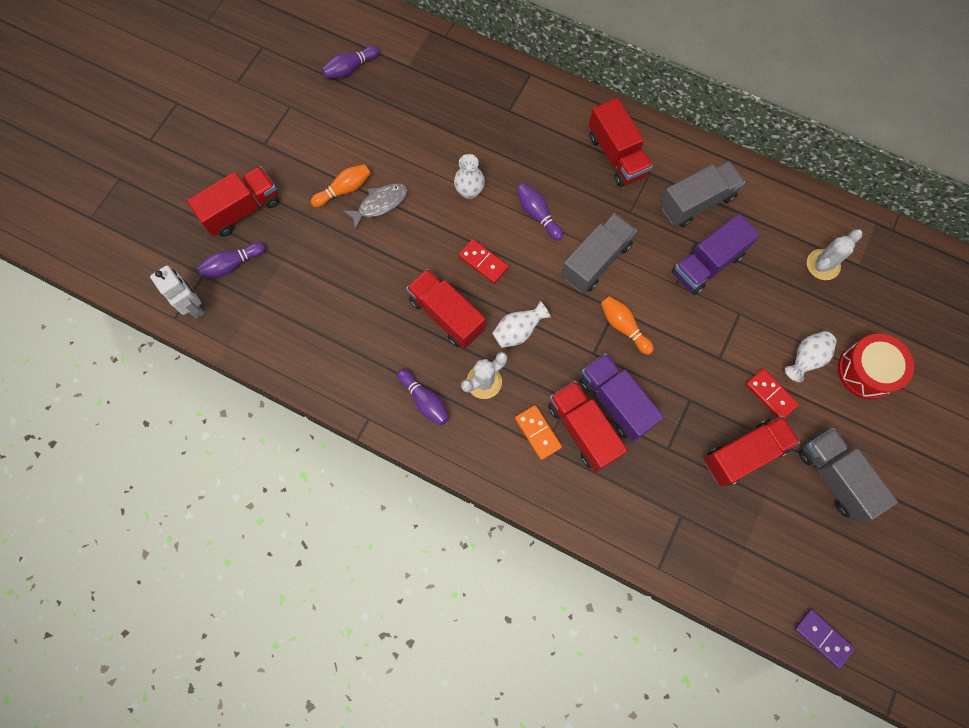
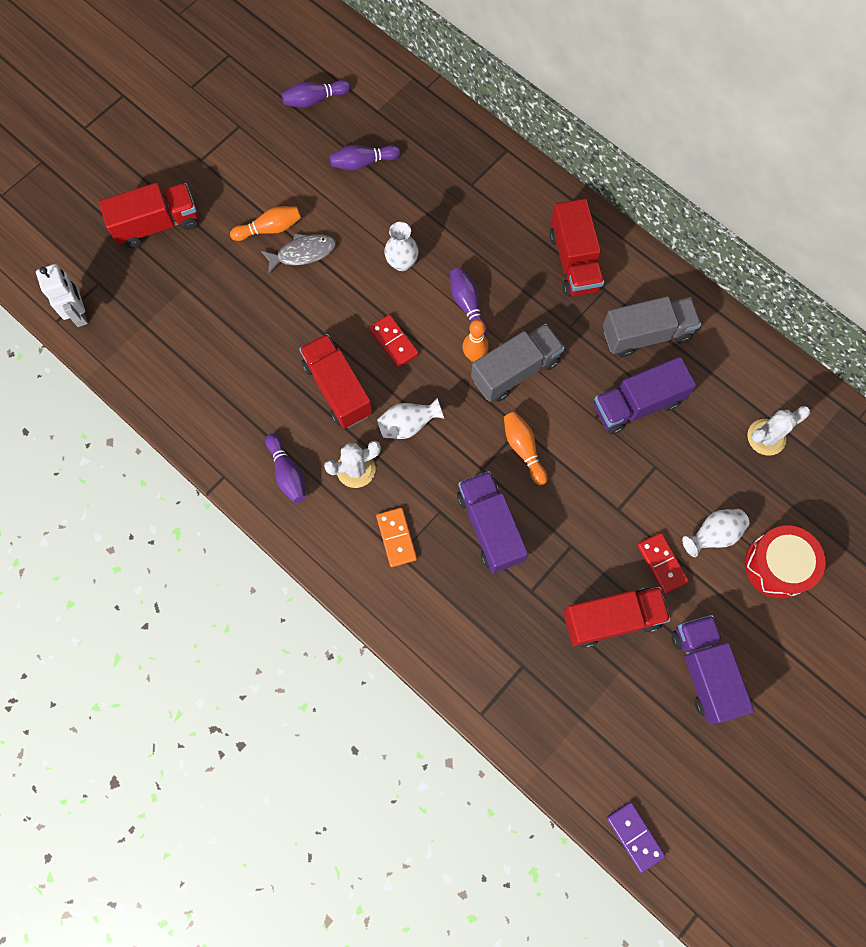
camera: 15 degrees right, 0 degrees up
(232, 264) = (131, 280): purple bowling pin -> purple bowling pin (363, 163)
(557, 257) = (474, 356): none -> orange bowling pin
(583, 430) = (445, 548): red truck -> none
(834, 477) = (703, 670): grey truck -> purple truck

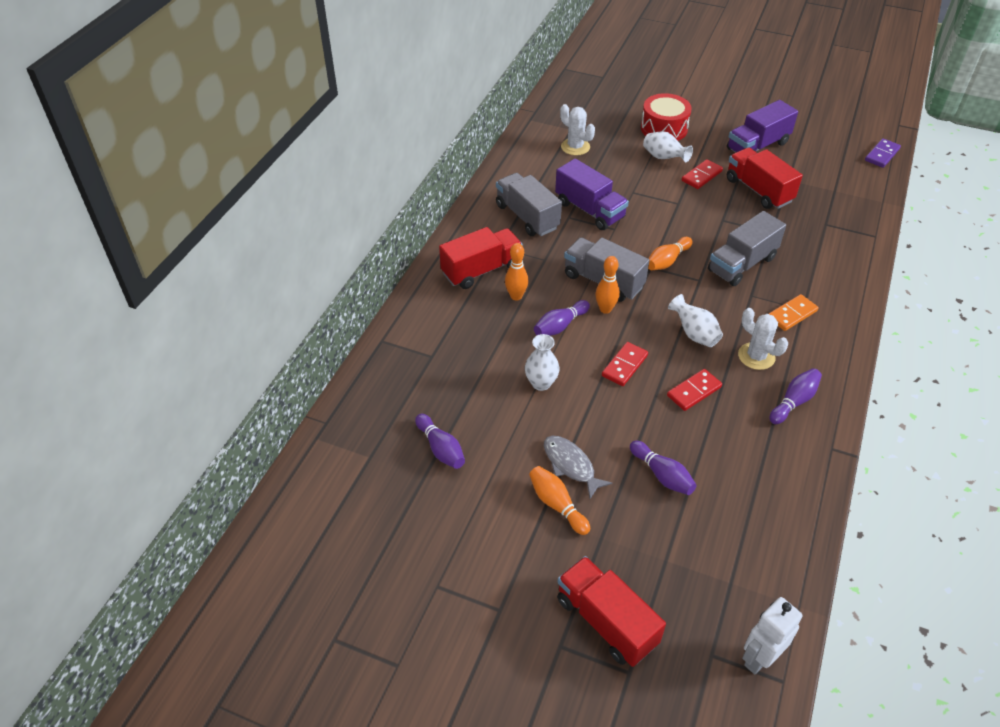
camera: 110 degrees left, 25 degrees down
(314, 100) = (374, 520): purple bowling pin -> purple bowling pin (662, 475)
(338, 389) = (694, 391): red truck -> red domino
(490, 527) = (742, 264): purple truck -> grey truck
(523, 280) = (516, 296): none -> orange bowling pin

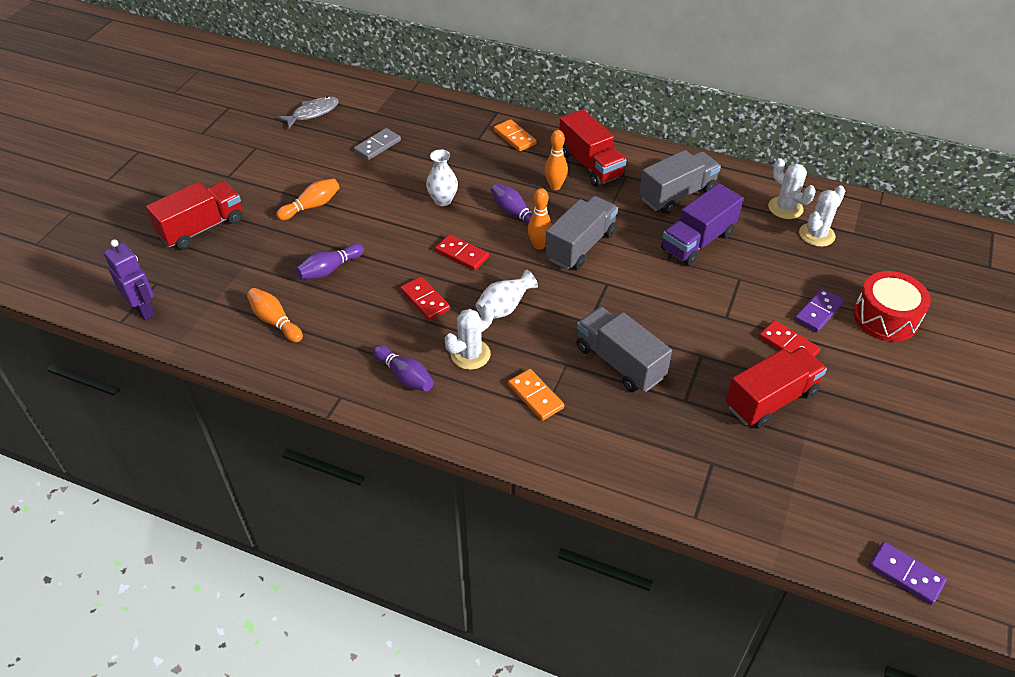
camera: 90 degrees right, 0 degrees up
(431, 326) = (514, 137): none -> orange domino
(441, 448) = (377, 146): purple bowling pin -> grey domino
(542, 158) = (785, 208): none -> white cactus
(571, 465) = (349, 215): grey fish -> grey fish (312, 113)
(664, 158) = (818, 312): white vase -> purple domino
(667, 261) = (618, 297): orange bowling pin -> orange bowling pin (275, 321)
(757, 146) = (877, 414): purple truck -> none
(759, 658) = (144, 310): white robot -> purple robot

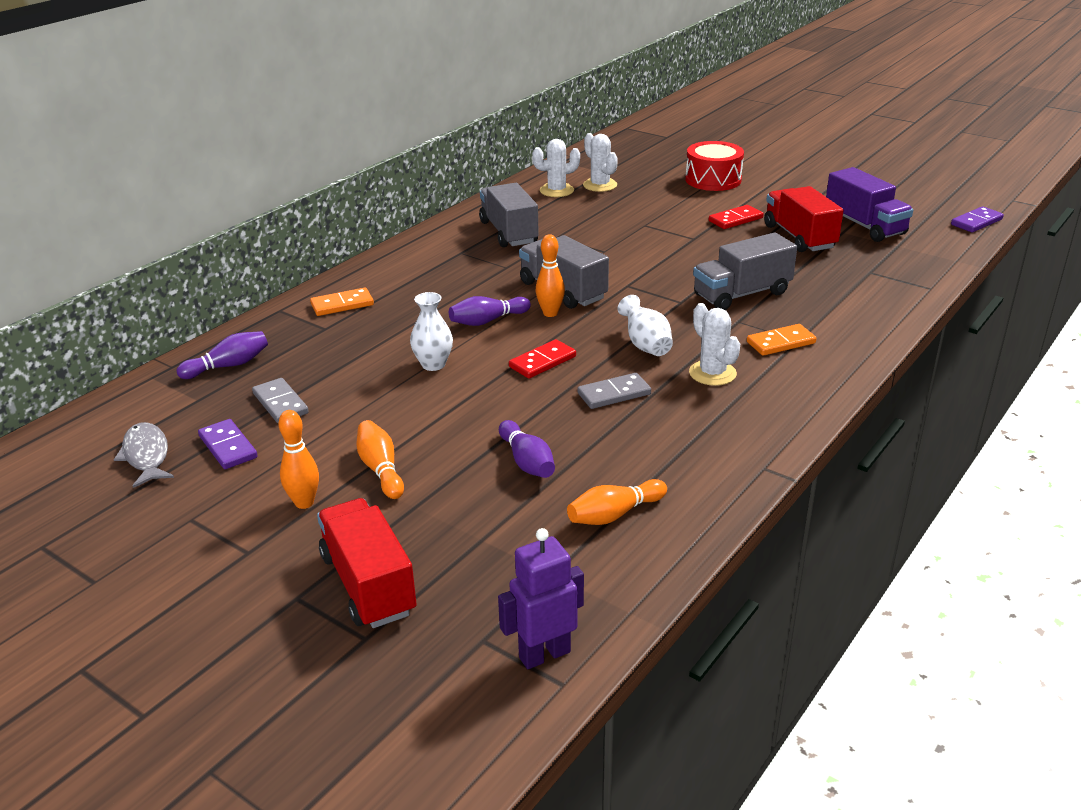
camera: 75 degrees left, 15 degrees down
(404, 376) = (737, 419): purple bowling pin -> purple bowling pin (228, 366)
(425, 300) = (614, 394): red domino -> grey domino
(555, 186) = (453, 292): orange bowling pin -> orange bowling pin (304, 503)
(590, 165) = (428, 268): red truck -> none
(697, 241) = (584, 234): purple truck -> purple truck (864, 226)
(818, 312) = (698, 202): purple domino -> purple domino (228, 447)

